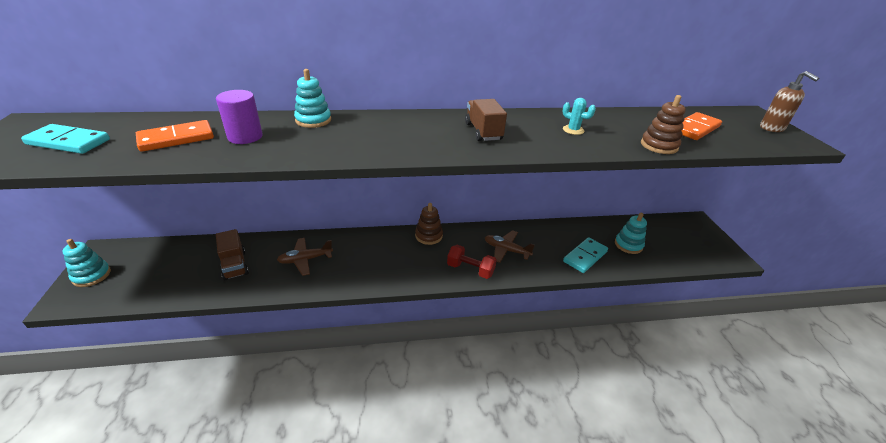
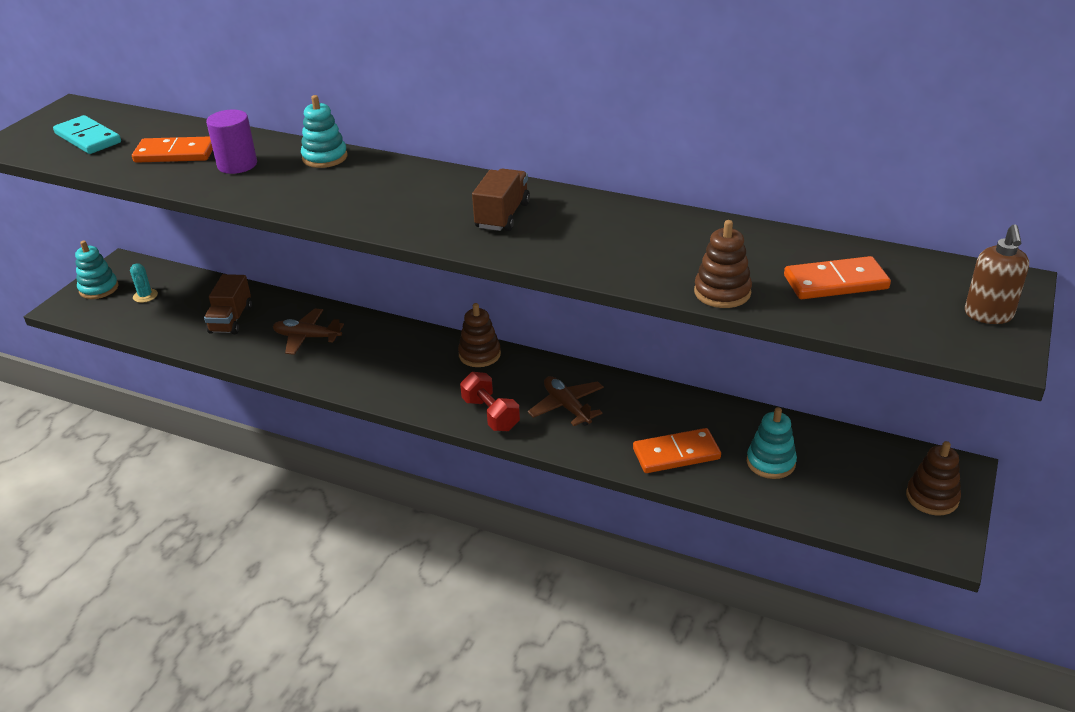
camera: 35 degrees right, 0 degrees up
(573, 130) = (630, 240): turquoise cactus -> turquoise cactus (145, 296)
(585, 256) = (676, 454): turquoise domino -> orange domino
(703, 237) = (932, 497): none -> brown stacking toy

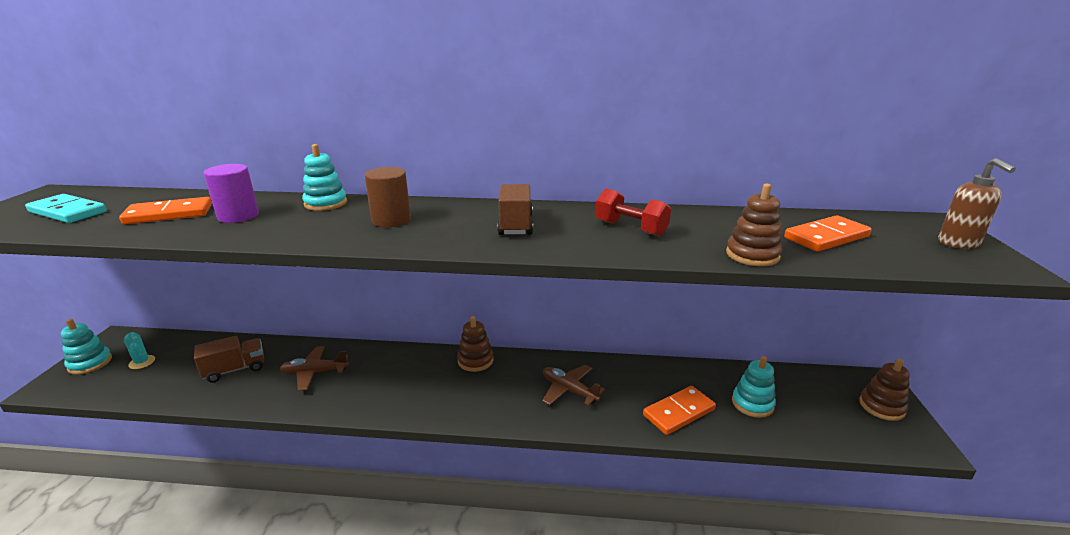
camera: 20 degrees left, 10 degrees down
(231, 320) = (235, 369): brown truck -> brown truck turned 105 degrees counterclockwise
(380, 191) = (391, 220): none -> brown cylinder
(491, 414) = (509, 410): red dumbbell -> red dumbbell (630, 228)

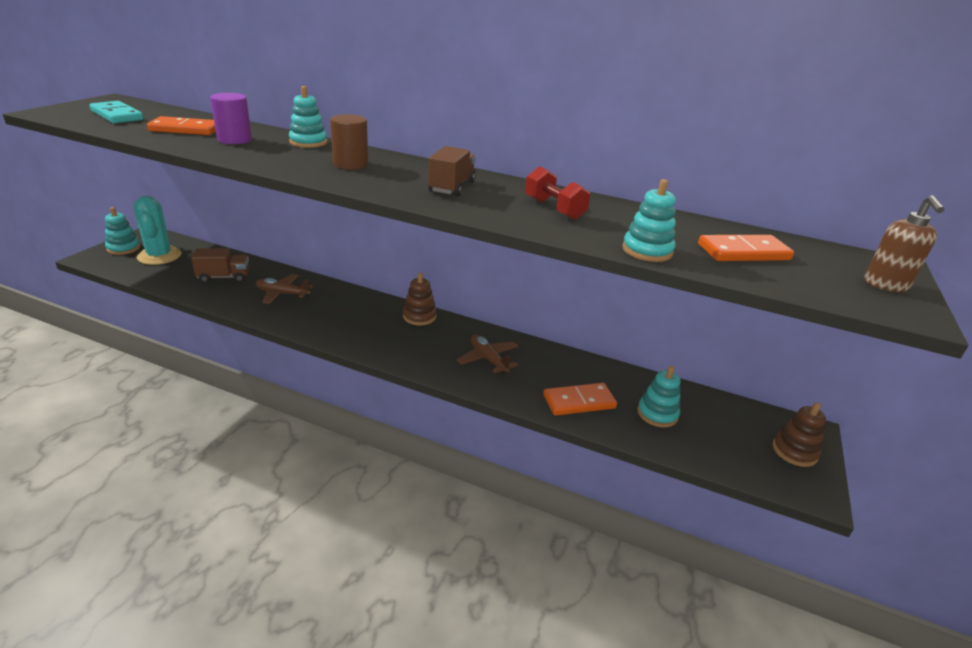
camera: 15 degrees right, 5 degrees up
(142, 362) = (159, 256): turquoise cactus -> turquoise cactus, size x2.11
(752, 255) = (647, 251): brown stacking toy -> turquoise stacking toy

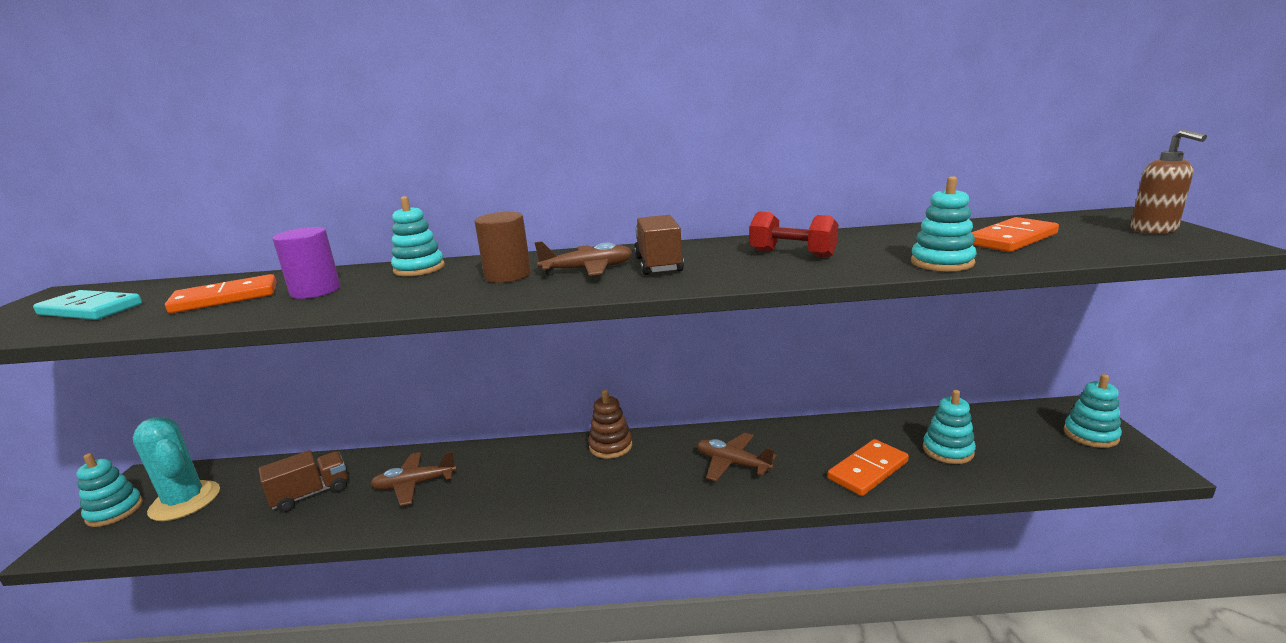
camera: 20 degrees left, 10 degrees down
(403, 176) = (588, 270): none -> brown plane
(794, 451) = (1090, 435): brown stacking toy -> turquoise stacking toy

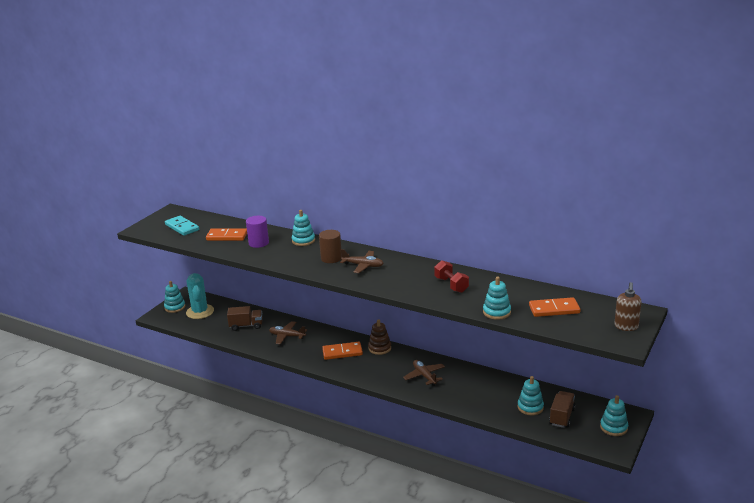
camera: 30 degrees right, 5 degrees up
(658, 265) = (392, 272): brown truck -> brown truck (562, 417)
(868, 470) = (480, 401): orange domino -> orange domino (342, 352)

